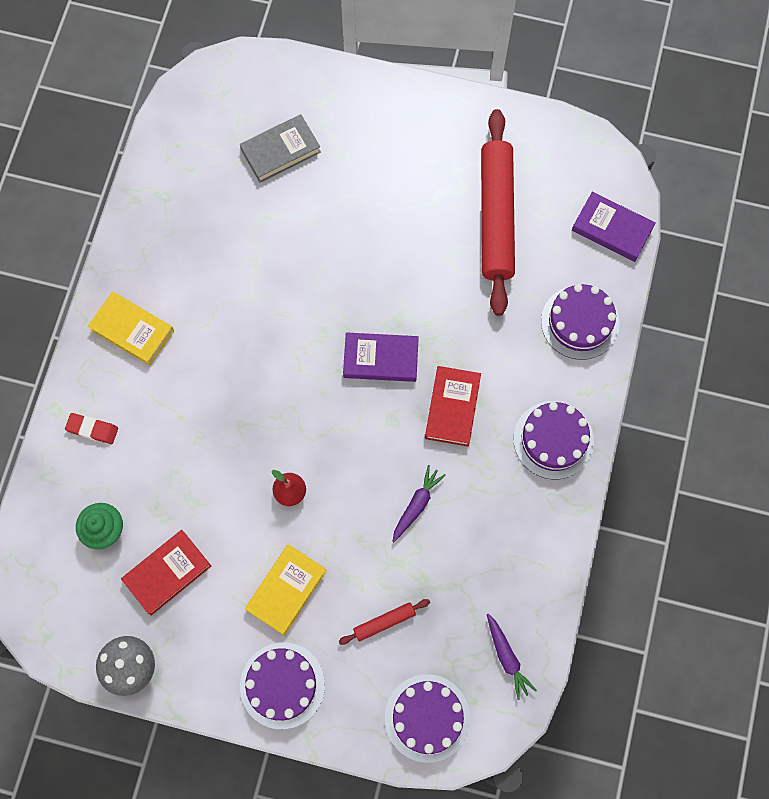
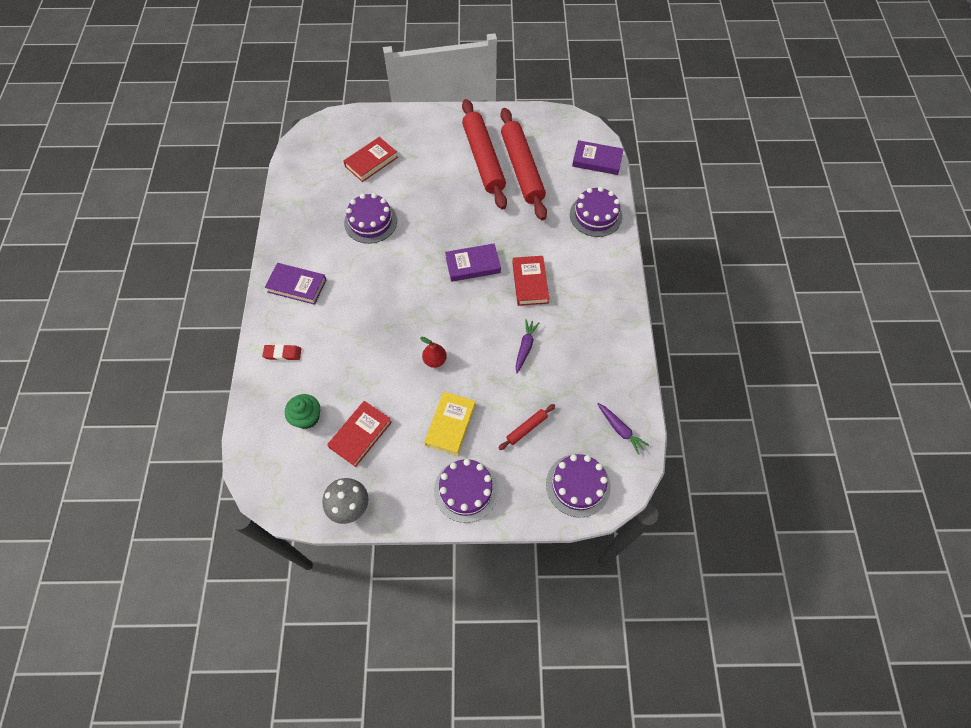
camera: 15 degrees left, 10 degrees down
(132, 330) = (297, 285): yellow book -> purple book
(280, 151) = (371, 162): grey book -> red book
(444, 186) = (483, 159): none -> red rolling pin
(553, 440) = (603, 286): purple cake -> purple cake (370, 222)

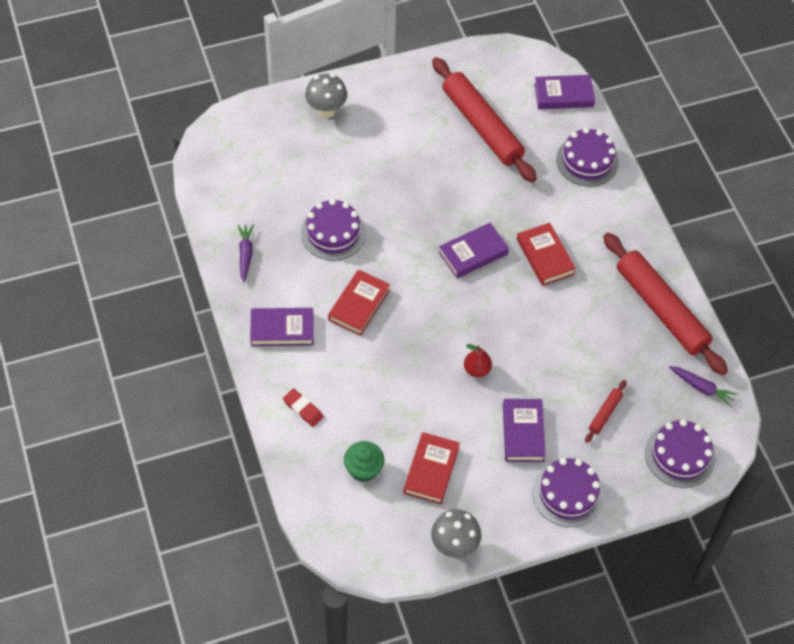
camera: 20 degrees left, 5 degrees down
(282, 353) = (303, 409): red eraser -> red eraser turned 60 degrees clockwise
(371, 162) = (300, 161): red book -> red book (359, 305)
(408, 130) = (326, 110): none -> grey mushroom
(450, 424) = (523, 432): yellow book -> purple book
(483, 159) = (432, 125): red rolling pin -> red rolling pin (661, 309)
(525, 347) = (569, 329): purple carrot -> purple carrot (245, 254)

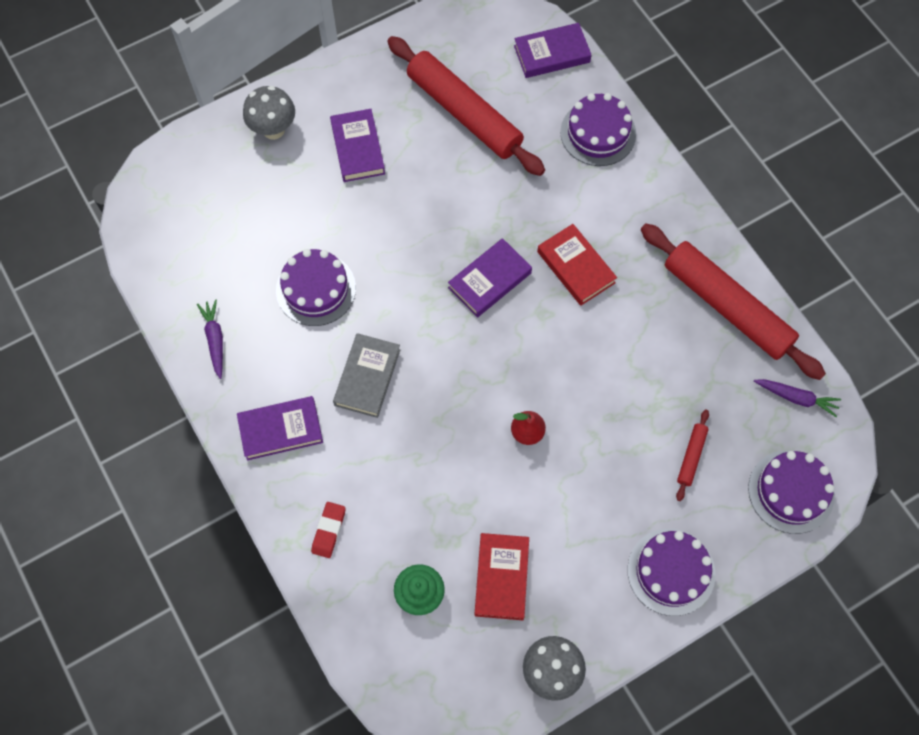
camera: 10 degrees left, 10 degrees up
(303, 409) = (329, 530): red eraser -> red eraser turned 75 degrees clockwise
(359, 305) = (367, 377): red book -> grey book
(523, 432) = (600, 503): purple book -> purple book (357, 148)

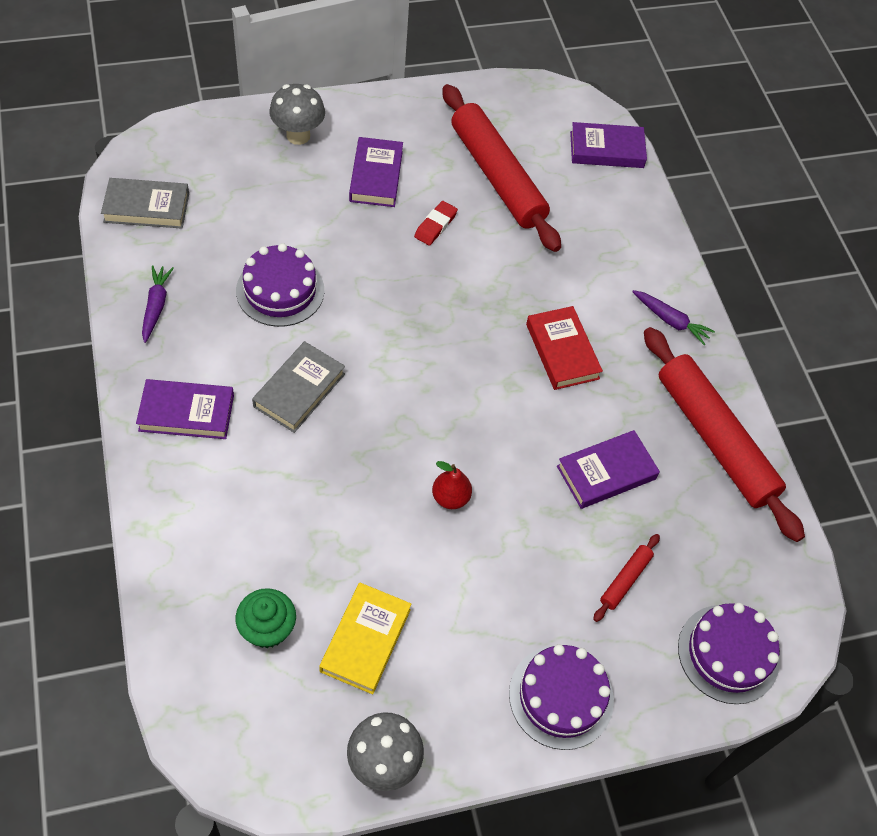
camera: 10 degrees right, 10 degrees down
(167, 246) = (146, 207): none -> grey book
(329, 530) = (195, 529): red eraser -> red eraser (435, 225)
(490, 280) = (465, 336): purple book -> purple book (606, 473)
(501, 577) = (365, 640): red book -> yellow book
(598, 133) = (630, 233): purple cake -> none
(796, 398) = (764, 556): purple carrot -> purple carrot (670, 321)

